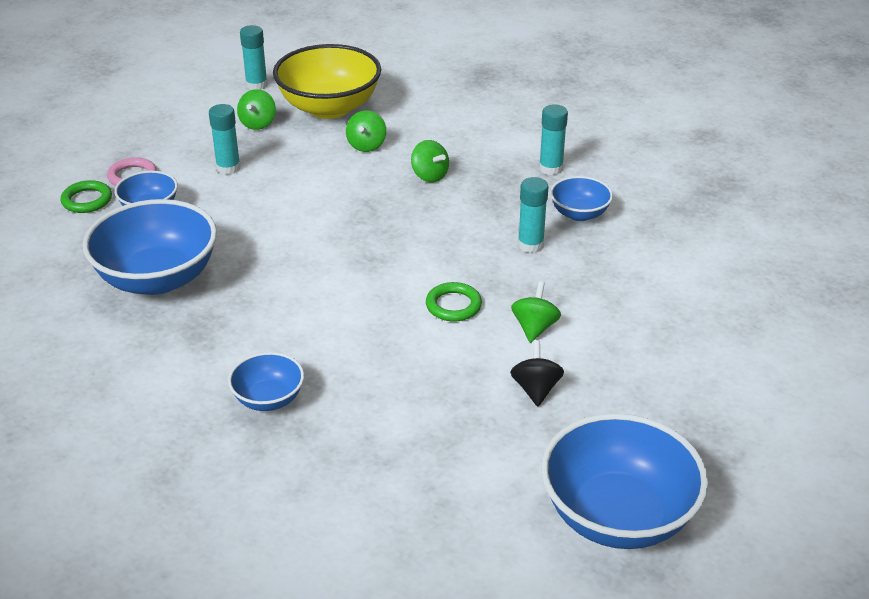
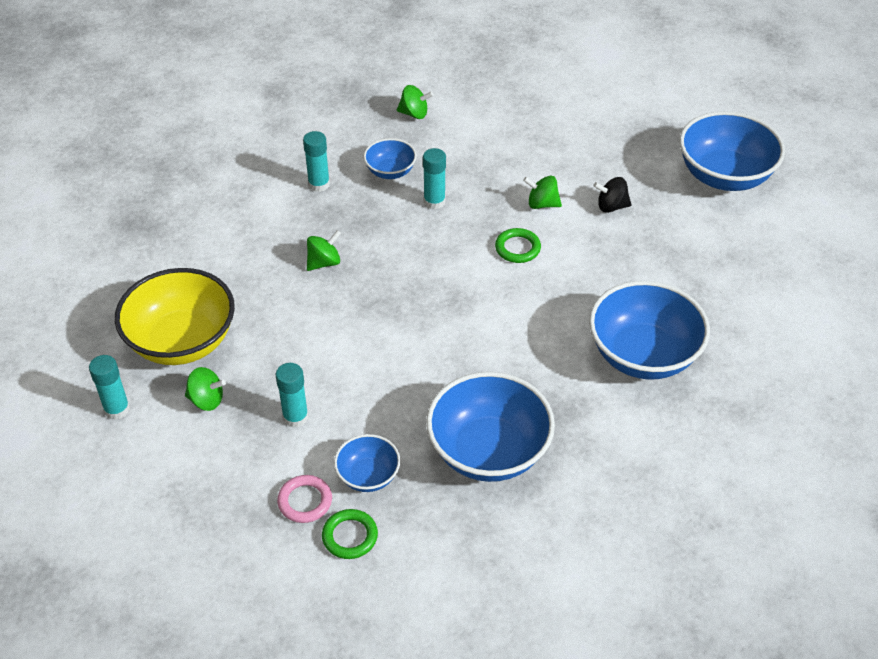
camera: 90 degrees left, 10 degrees up
(268, 399) = (643, 355): blue bowl -> blue bowl, size x1.94
(366, 145) = (264, 309): green spinning top -> green spinning top (414, 114)

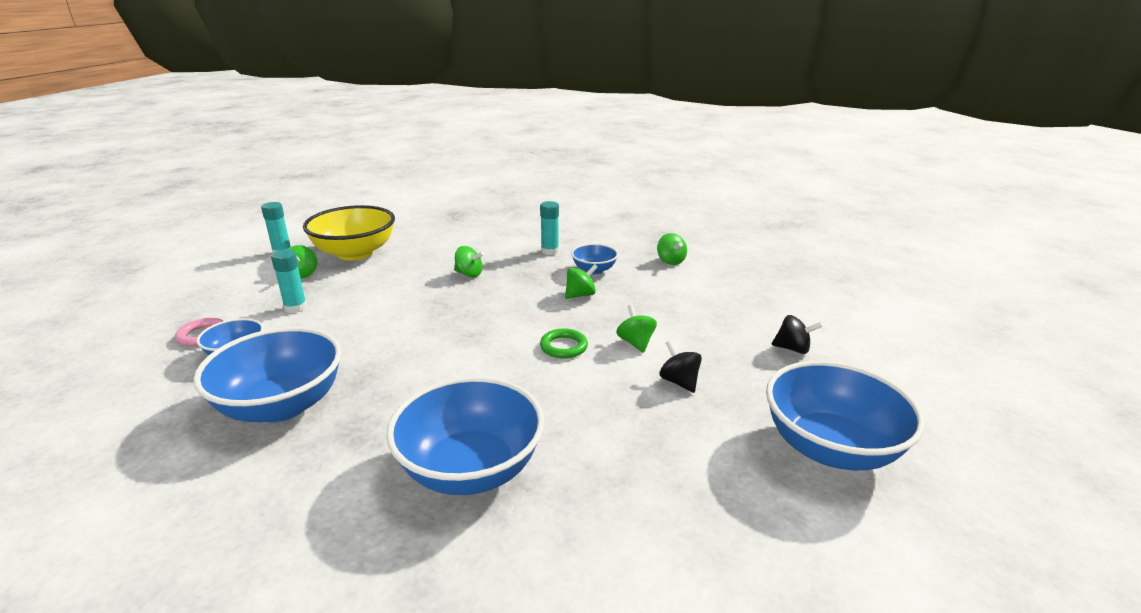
camera: 60 degrees right, 20 degrees down
(350, 536) = (163, 365): green ring -> none
(434, 201) = (580, 295): turquoise glue stick -> green spinning top
(610, 126) = (793, 349): none -> black spinning top

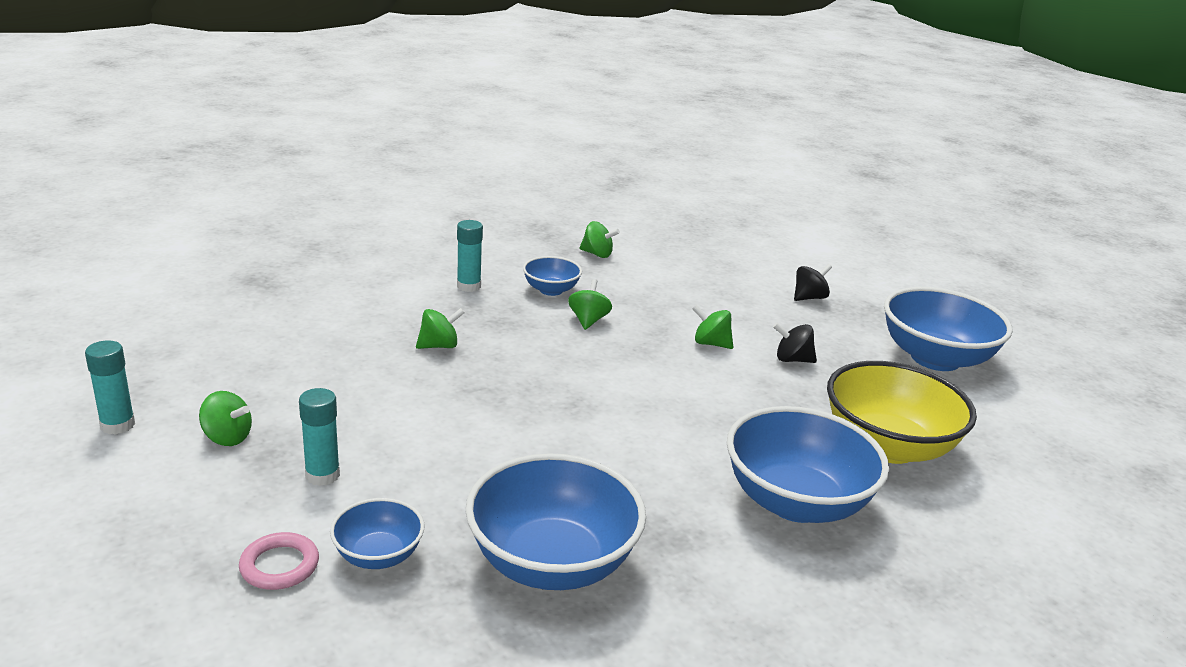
camera: 50 degrees left, 0 degrees up
(355, 253) = (237, 380): yellow bowl -> yellow bowl (888, 446)
(563, 347) = (668, 374): green ring -> none

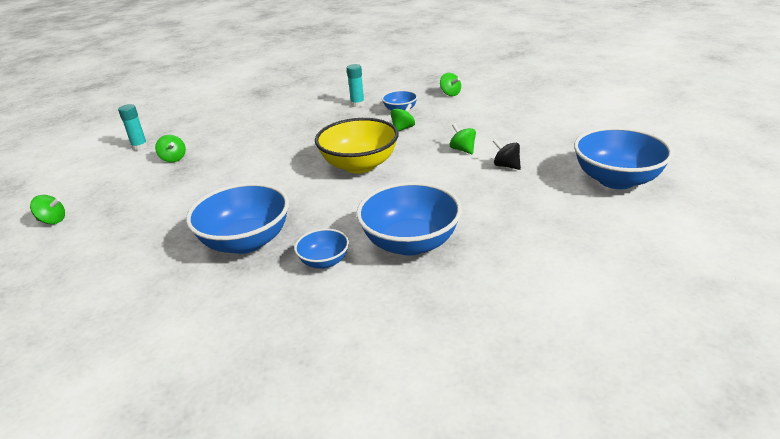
camera: 35 degrees right, 5 degrees up
(279, 565) = (135, 215): pink ring -> none
(322, 475) = (192, 181): turquoise glue stick -> none
(378, 555) = (177, 220): blue bowl -> blue bowl (324, 261)
(439, 346) = (309, 131): green spinning top -> green spinning top (52, 221)
(809, 298) = (564, 131): black spinning top -> none
(888, 446) = (511, 225): yellow bowl -> yellow bowl (359, 165)

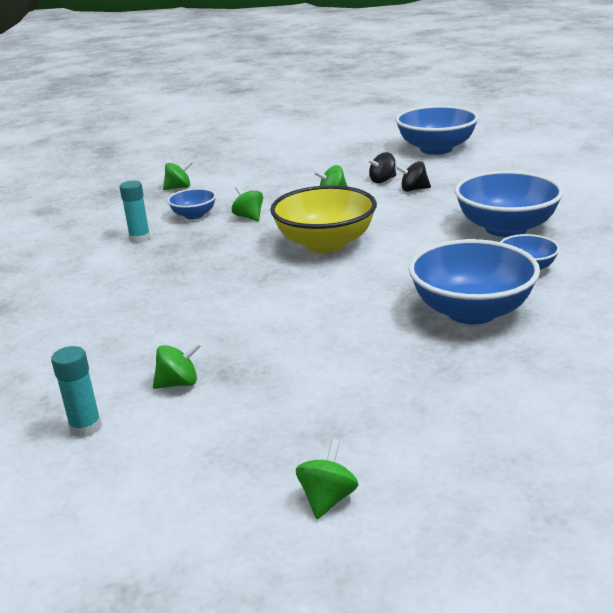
camera: 75 degrees left, 5 degrees down
(490, 184) = (413, 189): none -> black spinning top

